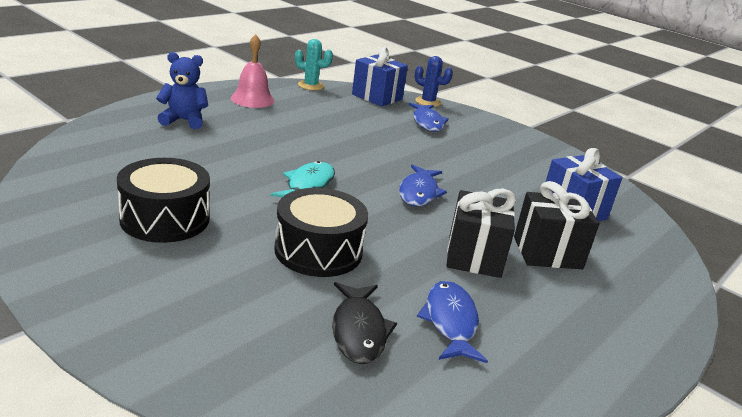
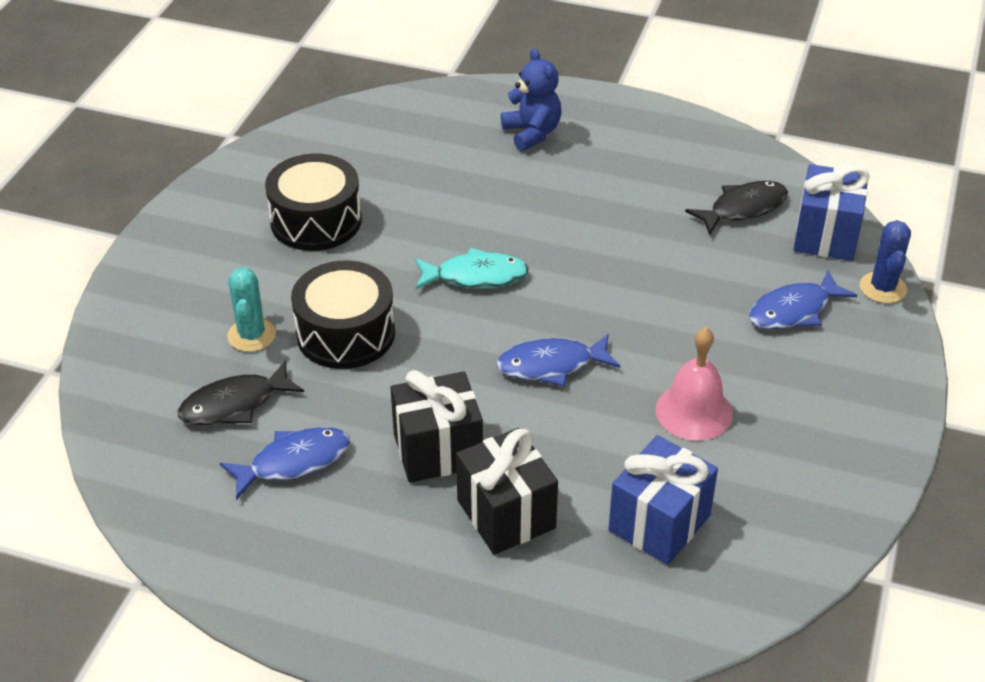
camera: 70 degrees right, 15 degrees up
(252, 99) = (659, 147): pink bell -> pink bell (694, 411)
(311, 86) = (777, 168): turquoise cactus -> turquoise cactus (251, 335)
(333, 103) = (743, 208): none -> black fish

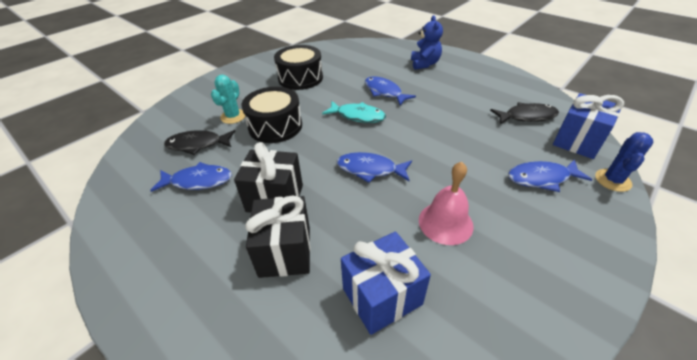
camera: 25 degrees right, 0 degrees up
(493, 215) = (384, 92): none -> blue fish

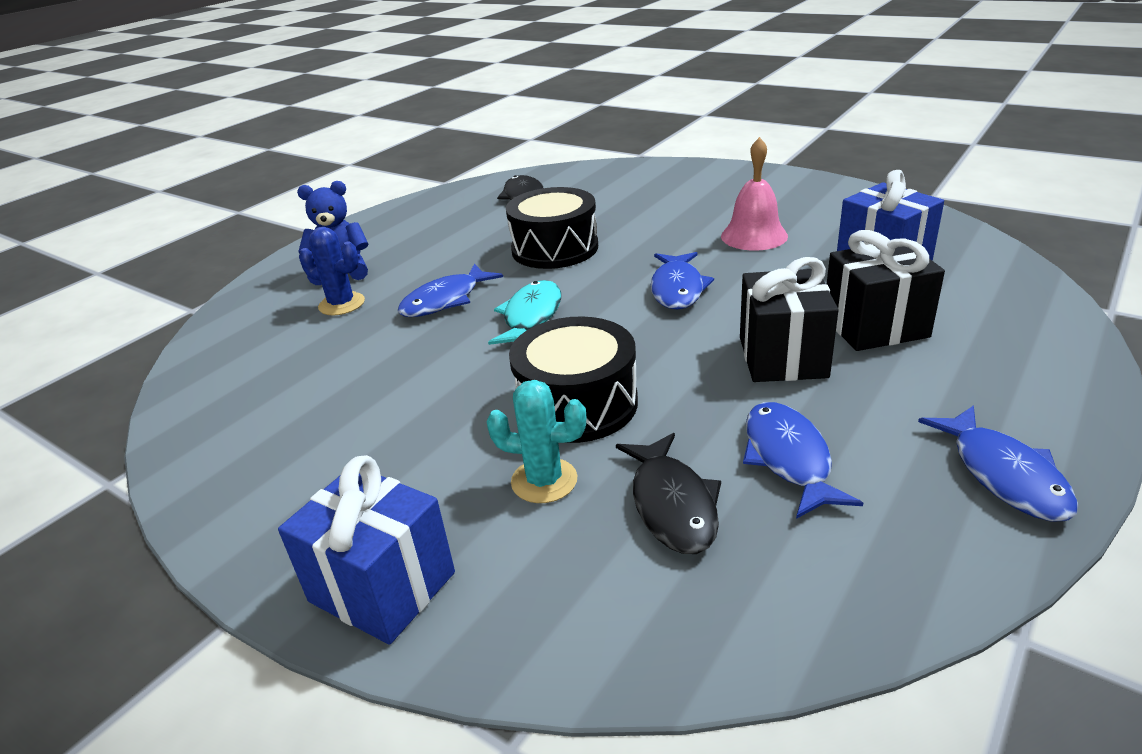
camera: 95 degrees left, 10 degrees down
(300, 78) = (361, 413): black drum -> black drum (555, 248)
(541, 178) = (652, 193): blue fish -> blue fish (1004, 475)
(577, 141) = (576, 176): blue gift -> blue gift (382, 587)
(612, 180) = (642, 166): blue cactus -> blue cactus (341, 304)

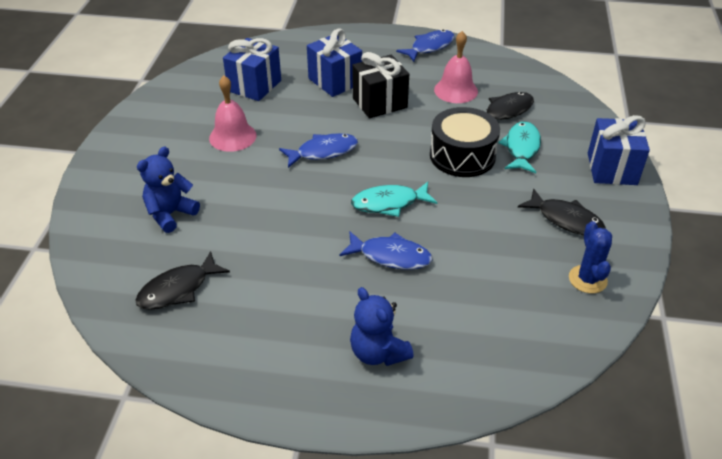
camera: 120 degrees left, 10 degrees up
(341, 304) = (428, 318): blue cactus -> blue cactus (587, 279)
(342, 460) = (566, 219): none -> black fish
(544, 481) = (521, 148): turquoise cactus -> turquoise fish
(555, 248) = (284, 228): black drum -> none
(631, 199) = (170, 214): none -> blue teddy bear
(788, 458) = (456, 90): blue fish -> pink bell
(875, 327) = (335, 81): black gift -> blue gift

